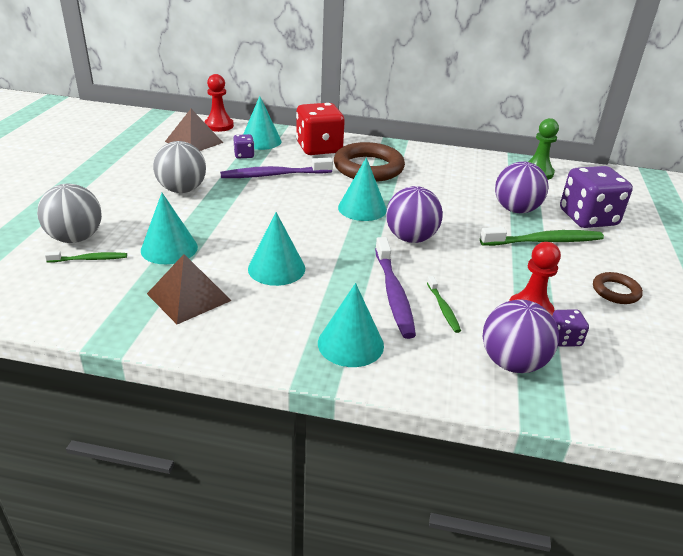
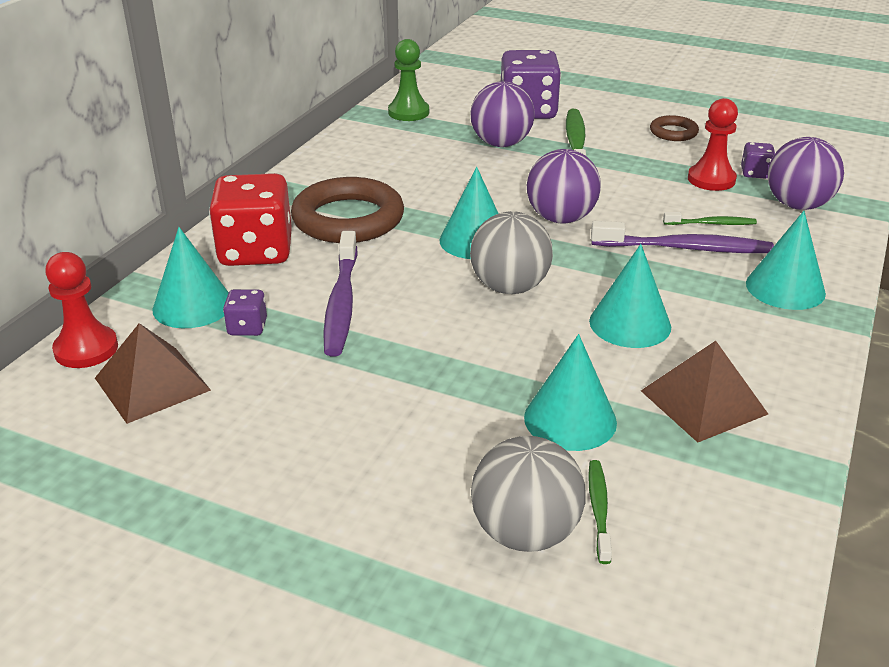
camera: 75 degrees left, 0 degrees up
(182, 190) = (366, 403): grey ball -> grey ball (509, 287)

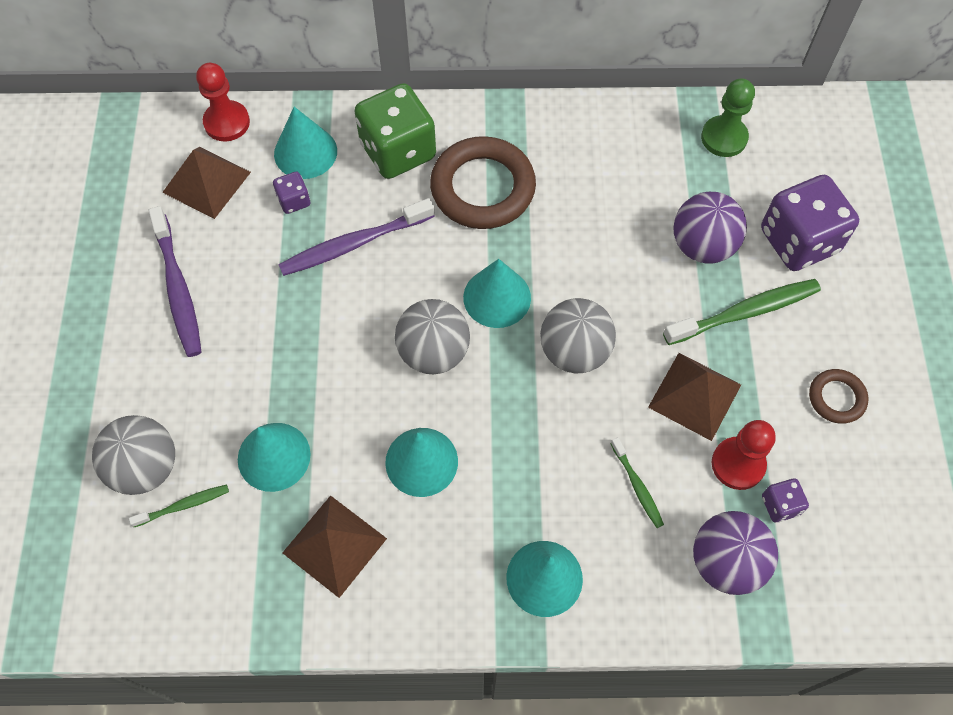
camera: 65 degrees right, 30 degrees up
(256, 251) = (398, 151): red dice -> green dice
(561, 218) = (574, 351): purple ball -> grey ball
(639, 180) = (695, 395): none -> brown pyramid
(685, 248) = (574, 473): purple toothbrush -> purple toothbrush (178, 289)

